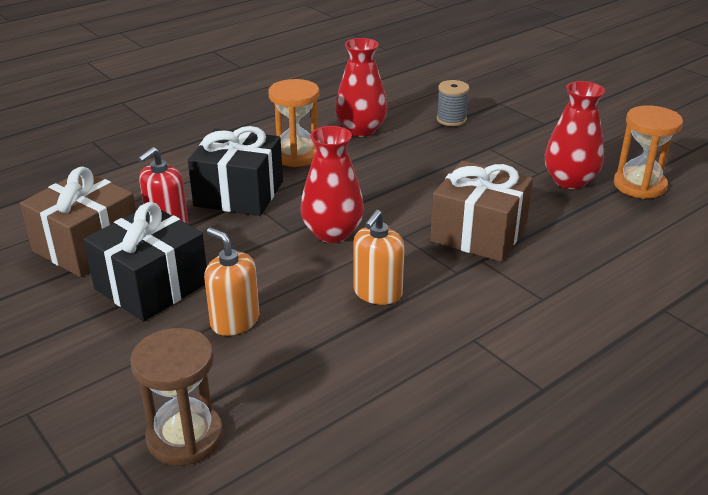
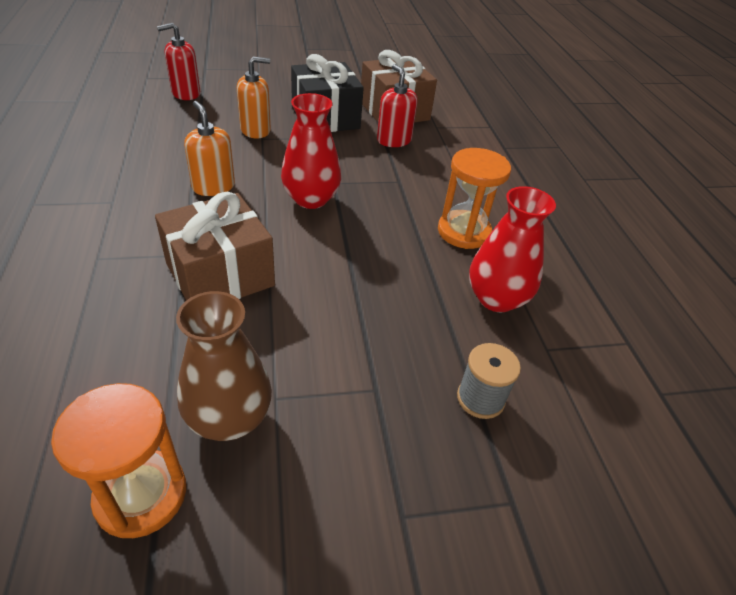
camera: 115 degrees right, 10 degrees up
(185, 437) = (186, 93): brown hourglass -> red soap dispenser
(239, 194) = (414, 180): black gift -> none
(570, 181) = (229, 418): red vase -> brown vase

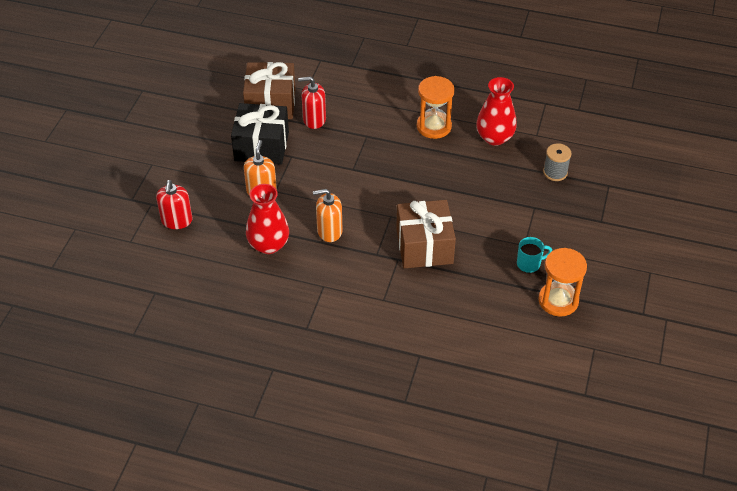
camera: 60 degrees left, 5 degrees up
(229, 418) = (529, 264): brown vase -> turquoise mug
(311, 199) = (367, 186): red vase -> red vase (268, 245)

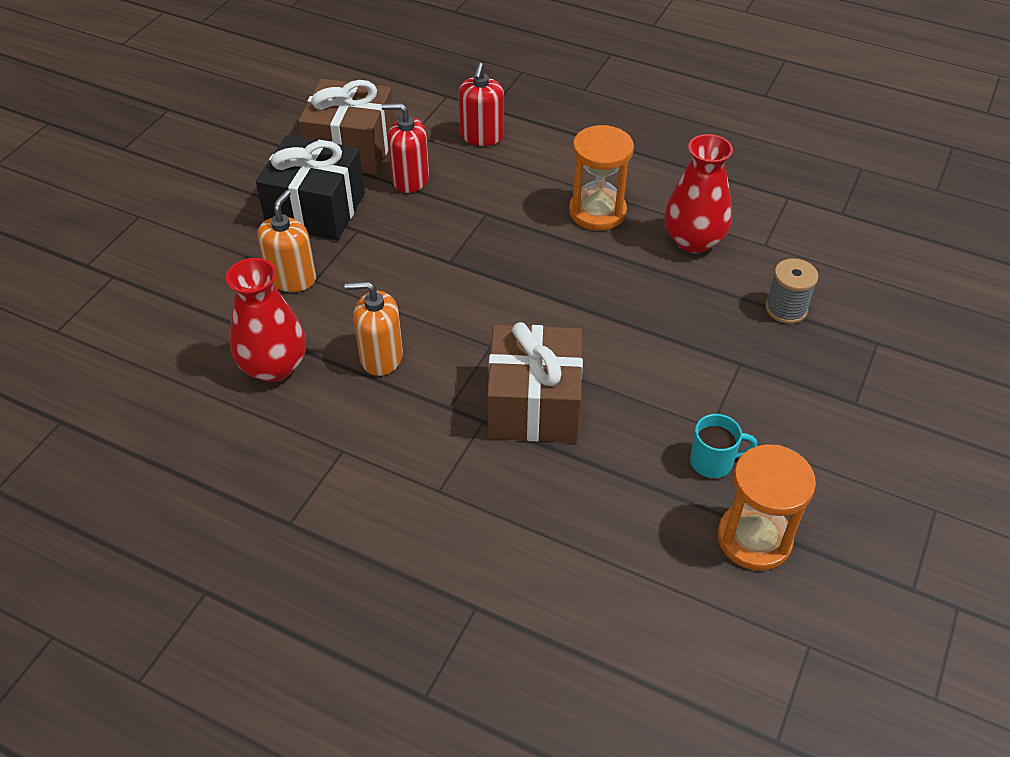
camera: 10 degrees right, 0 degrees up
(177, 221) = (142, 307): red soap dispenser -> red soap dispenser (482, 136)

